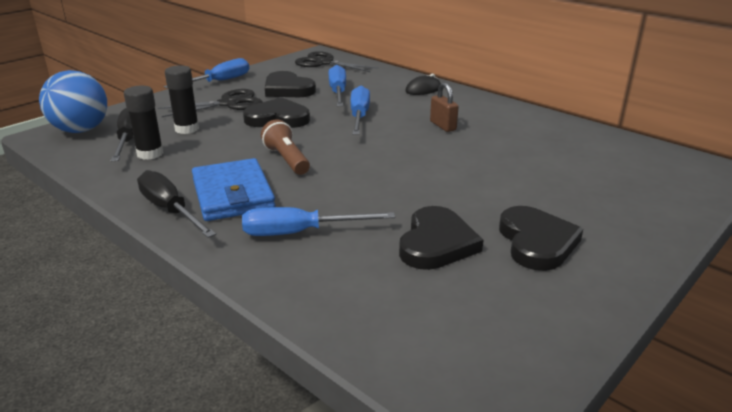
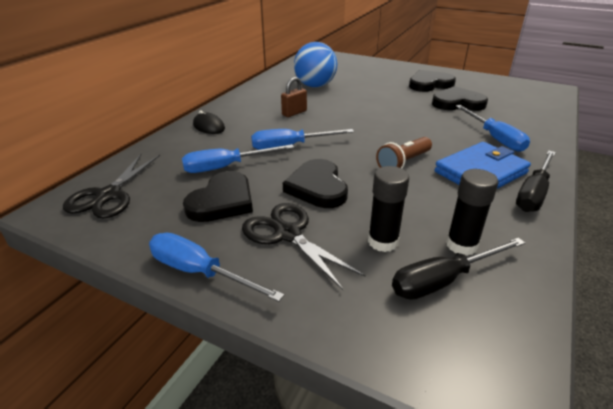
camera: 105 degrees left, 5 degrees up
(81, 130) = (459, 353): blue ball -> blue ball (315, 86)

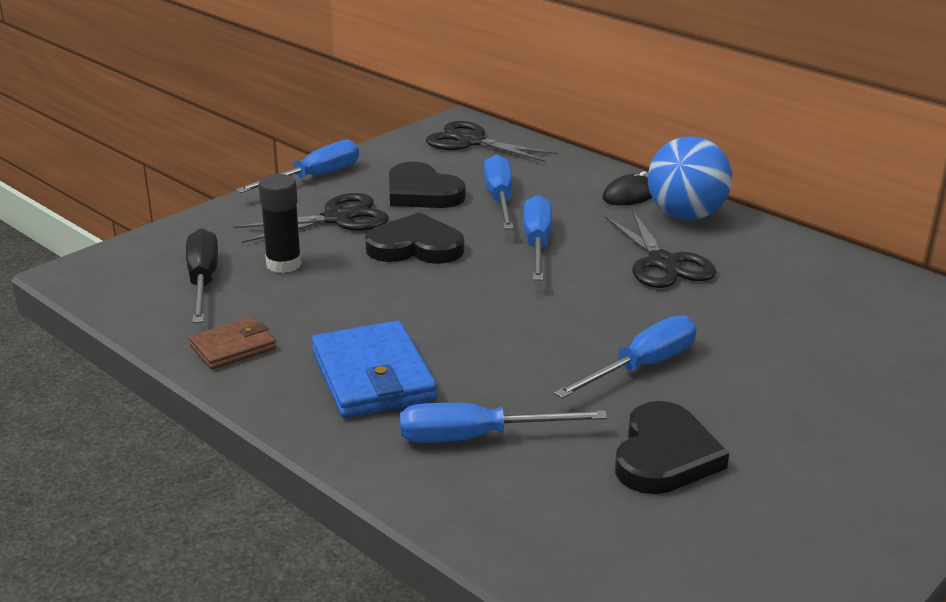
camera: 105 degrees right, 5 degrees down
(294, 113) = (663, 263): brown padlock -> black scissors
(315, 86) = (802, 302): blue ball -> blue ball (685, 215)
(399, 111) = (641, 367): none -> blue screwdriver
(403, 163) = (440, 319): brown flashlight -> none
(429, 84) = (801, 455): black heart -> none
(461, 245) = (240, 307): black glue stick -> none
(511, 232) = (233, 347): none -> brown wallet
(533, 193) = (290, 400): black screwdriver -> none

